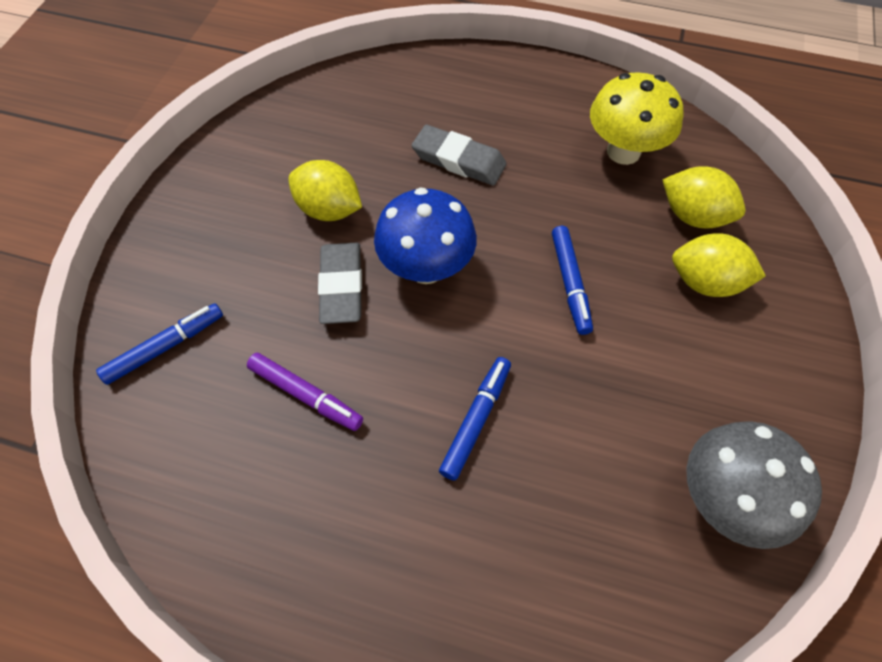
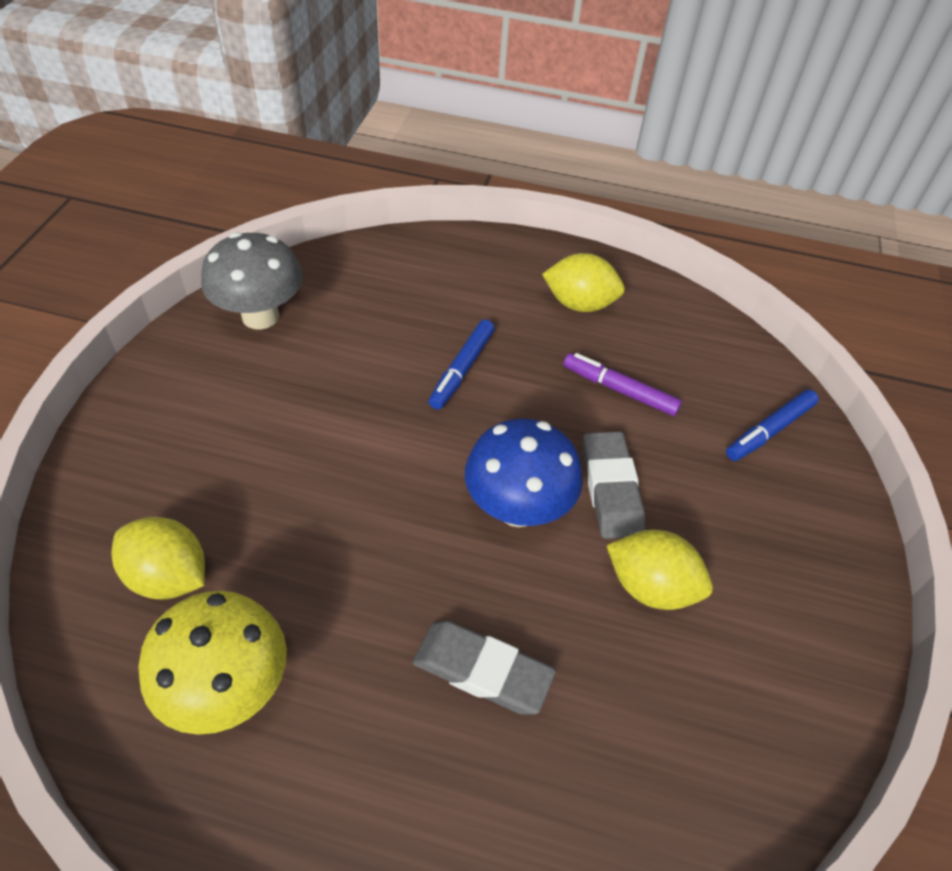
camera: 175 degrees right, 10 degrees down
(570, 283) = (352, 489): blue marker -> none
(705, 282) = (193, 489): yellow lemon -> yellow lemon (579, 304)

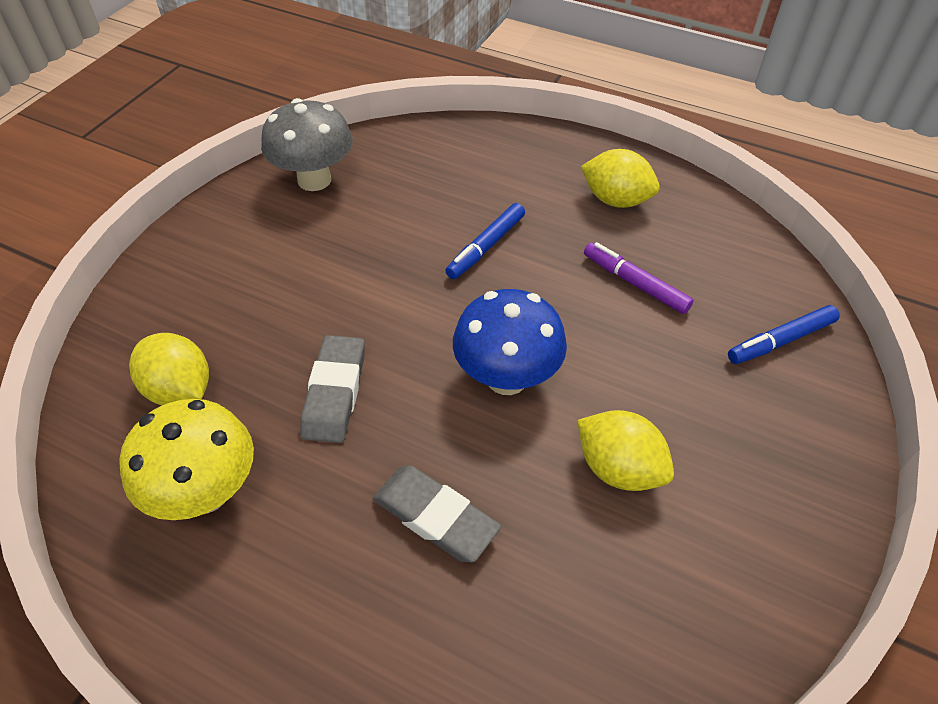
camera: 15 degrees right, 0 degrees up
(611, 488) = (602, 373): grey eraser -> grey eraser (335, 393)

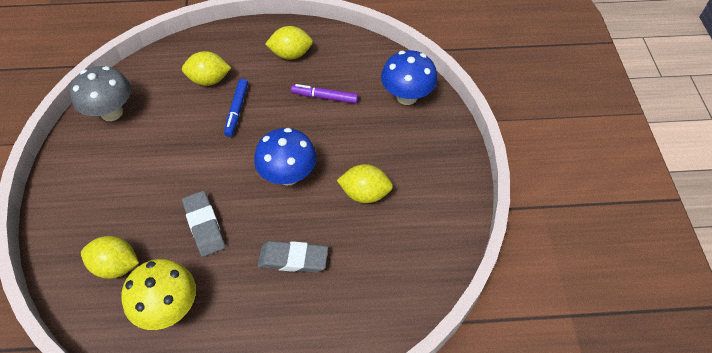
camera: 30 degrees left, 5 degrees up
(472, 189) = (209, 80): none -> yellow lemon
(781, 341) = (407, 96): blue marker -> blue mushroom

